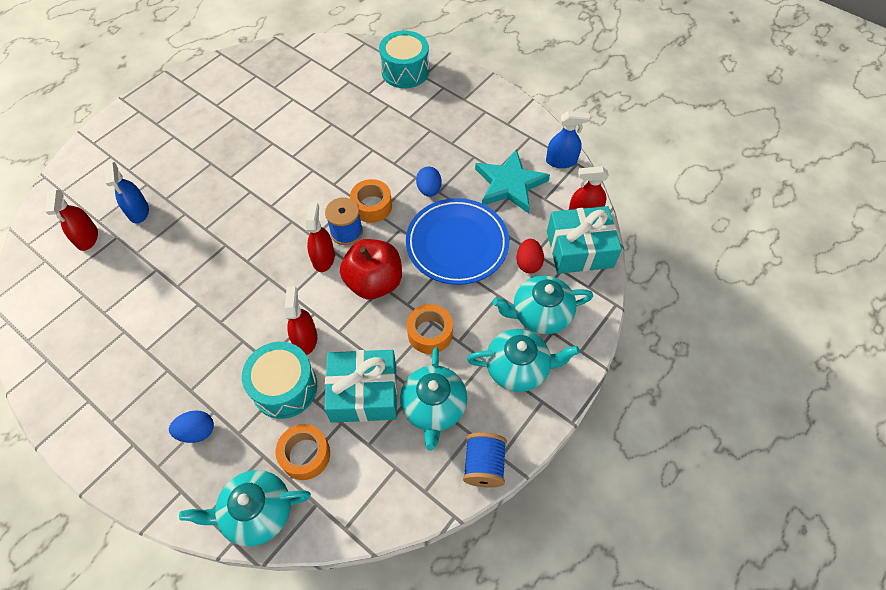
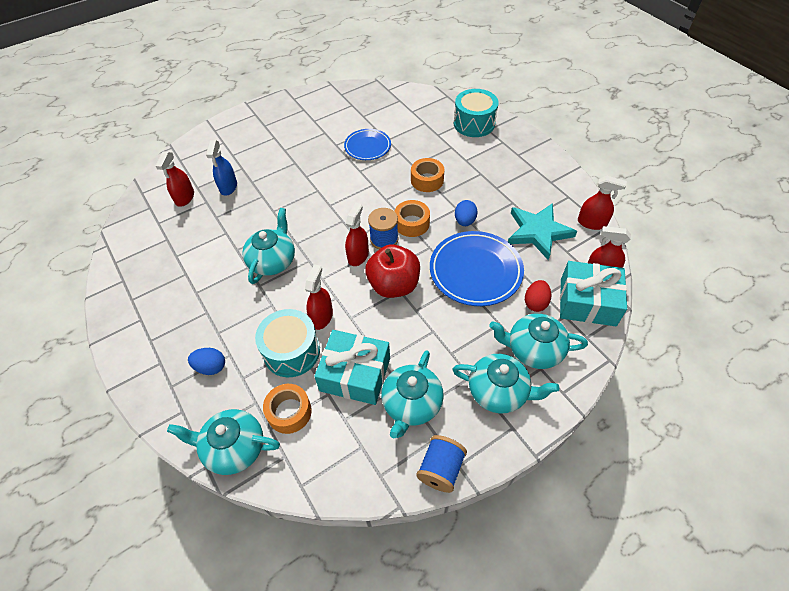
camera: 20 degrees right, 5 degrees down
(226, 289) = (273, 261): none -> turquoise teapot
(292, 125) = (367, 147): none -> blue plate
(430, 333) = (428, 340): orange tape -> orange tape (427, 180)
(561, 161) = (591, 223): blue spray bottle -> red spray bottle

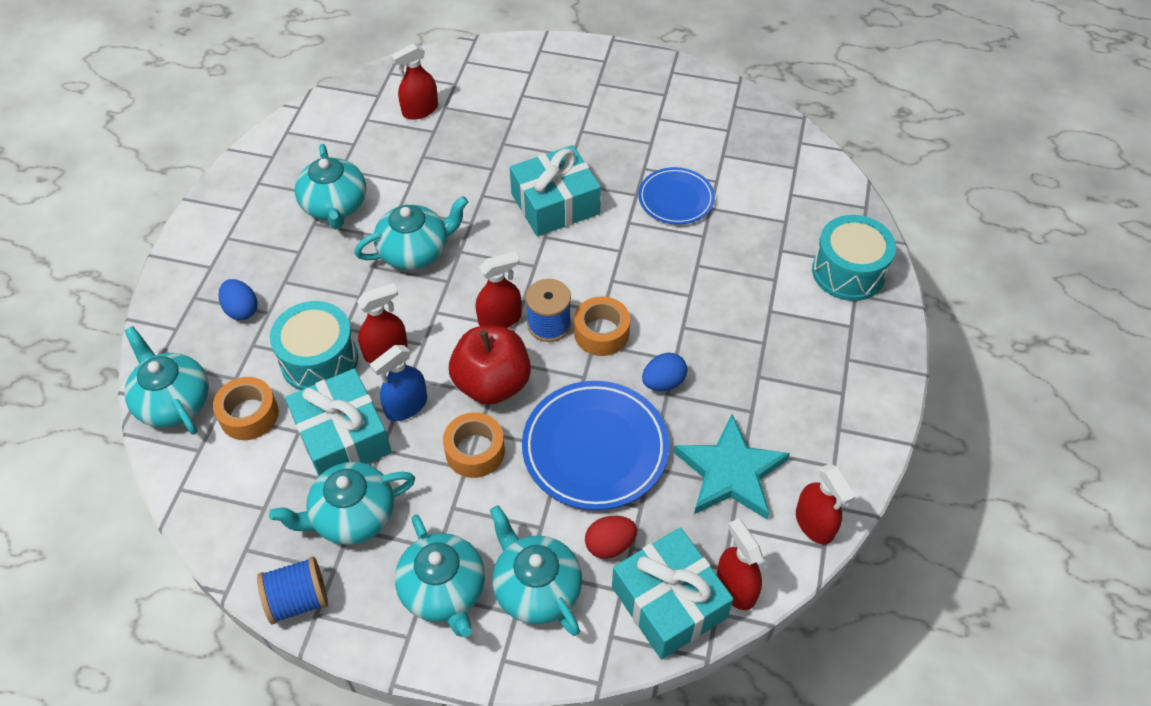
camera: 45 degrees right, 0 degrees up
(197, 275) = (335, 206): none -> turquoise teapot
(228, 187) = (473, 131): blue spray bottle -> blue spray bottle (406, 406)
(315, 188) = (555, 204): none -> turquoise gift
(427, 180) = (688, 297): orange tape -> orange tape (475, 451)

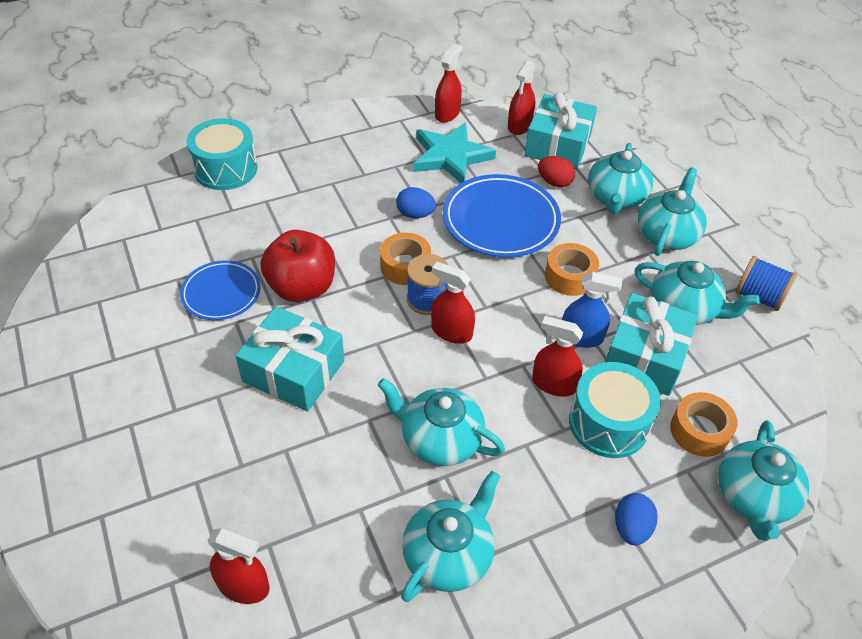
camera: 130 degrees left, 5 degrees down
(492, 383) = (511, 300): red apple -> red apple (302, 287)

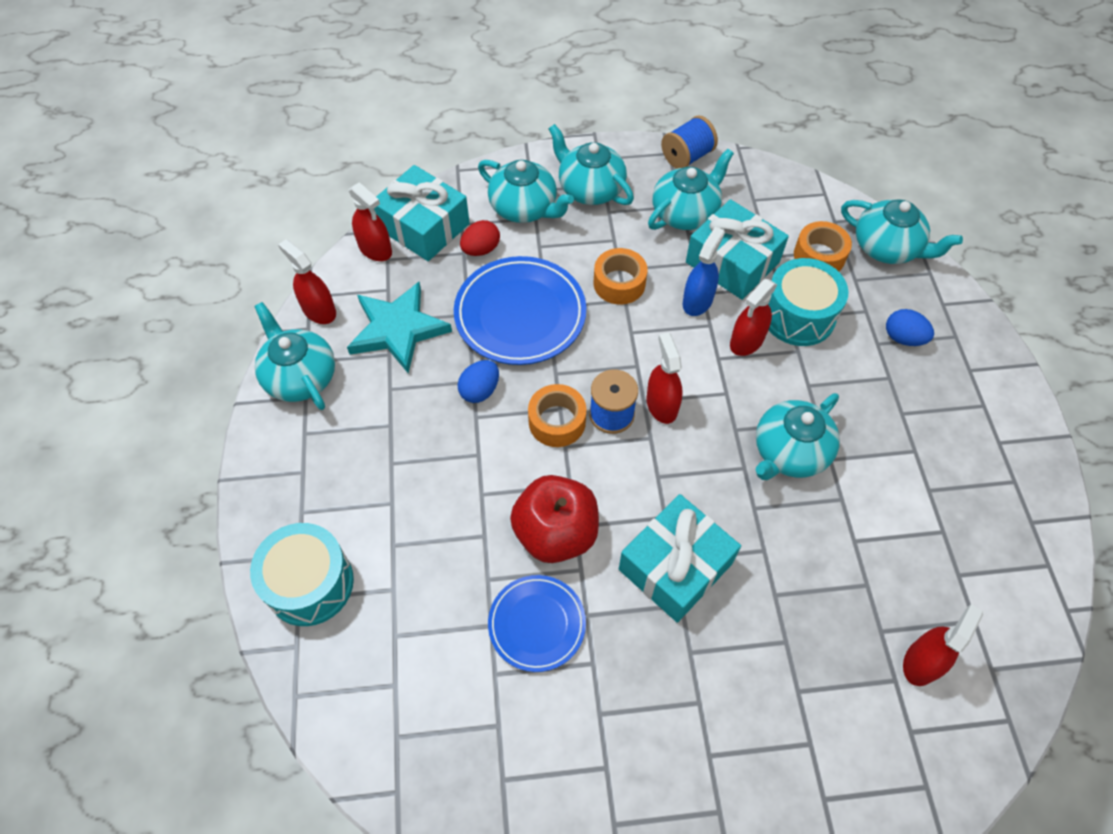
camera: 70 degrees left, 10 degrees up
(448, 554) = (910, 479): turquoise teapot -> turquoise teapot (300, 377)
(451, 332) = (661, 405): red spray bottle -> red spray bottle turned 120 degrees clockwise

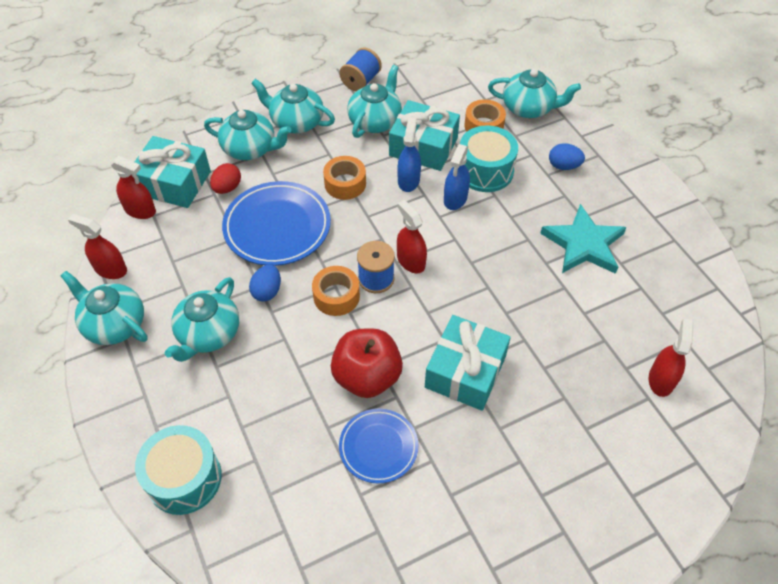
camera: 20 degrees left, 5 degrees down
(398, 329) = (182, 265): turquoise star -> turquoise star (583, 244)
(747, 341) = (455, 198): red spray bottle -> blue spray bottle
(789, 452) = (515, 266): turquoise teapot -> turquoise teapot (208, 334)

